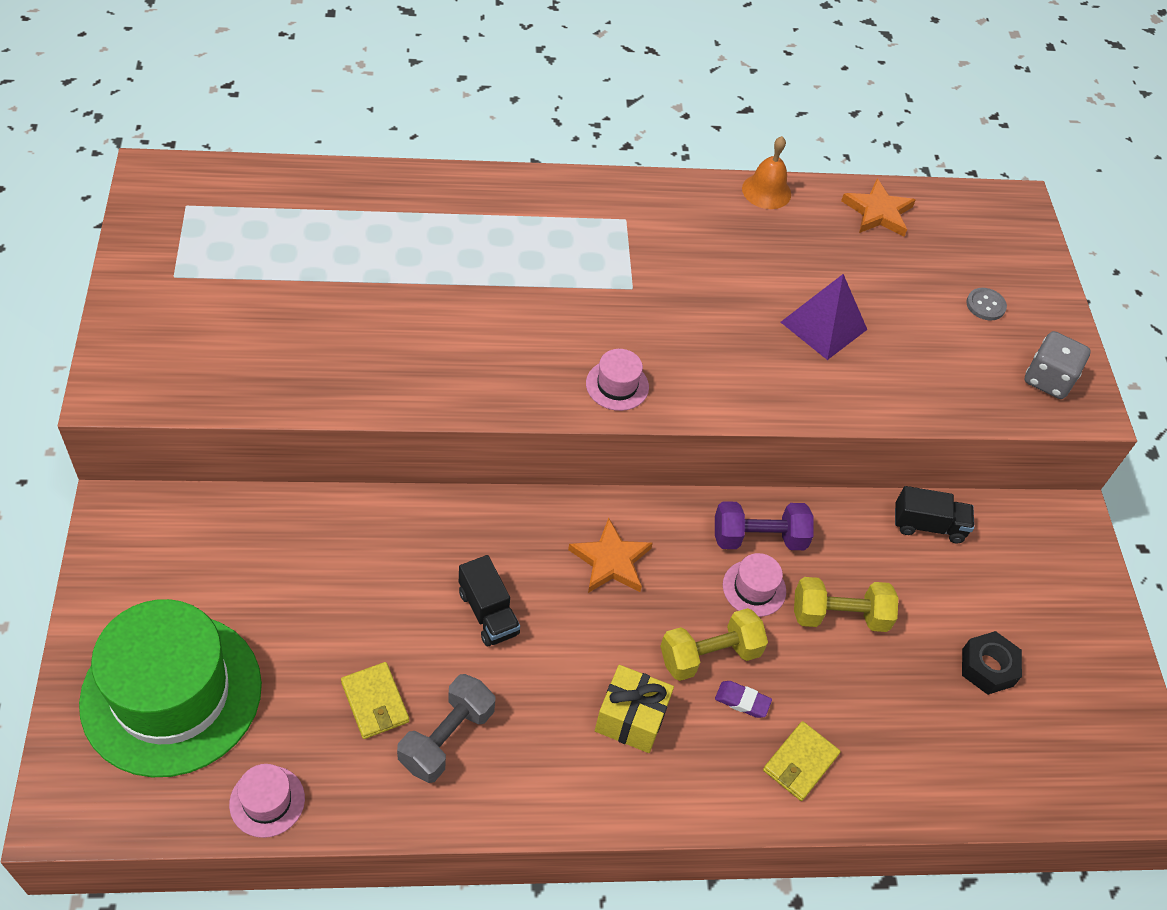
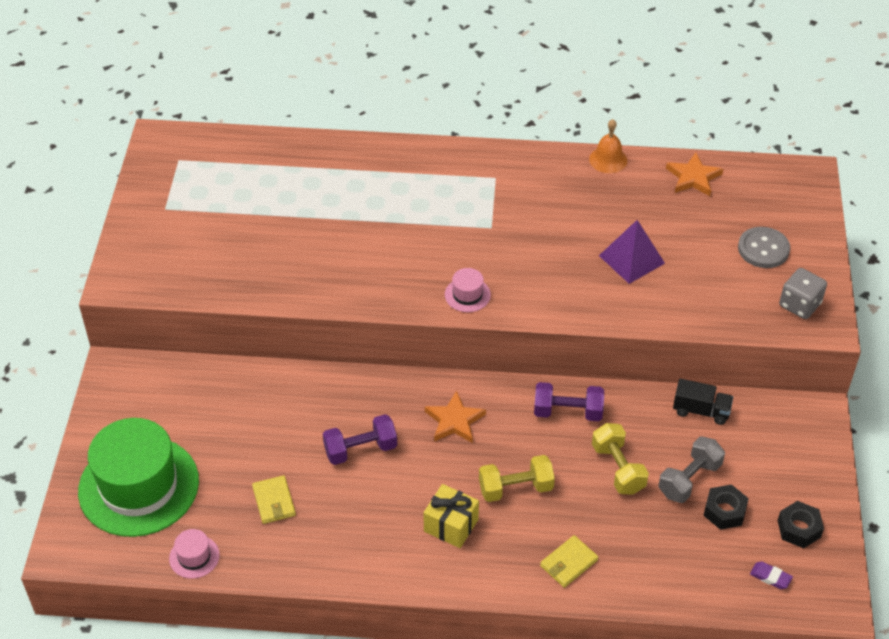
camera: 15 degrees right, 5 degrees down
(446, 738) = (319, 527): grey dumbbell -> grey dumbbell (689, 479)
(488, 613) = (360, 450): black truck -> purple dumbbell
(742, 701) = (534, 520): purple eraser -> purple eraser (770, 577)
(754, 588) = (557, 446): pink hat -> none
(839, 615) = (618, 468): yellow dumbbell -> yellow dumbbell turned 60 degrees clockwise
(985, 305) = (763, 249): grey button -> grey button, size x1.69
(1086, 685) = (799, 529): none -> black nut

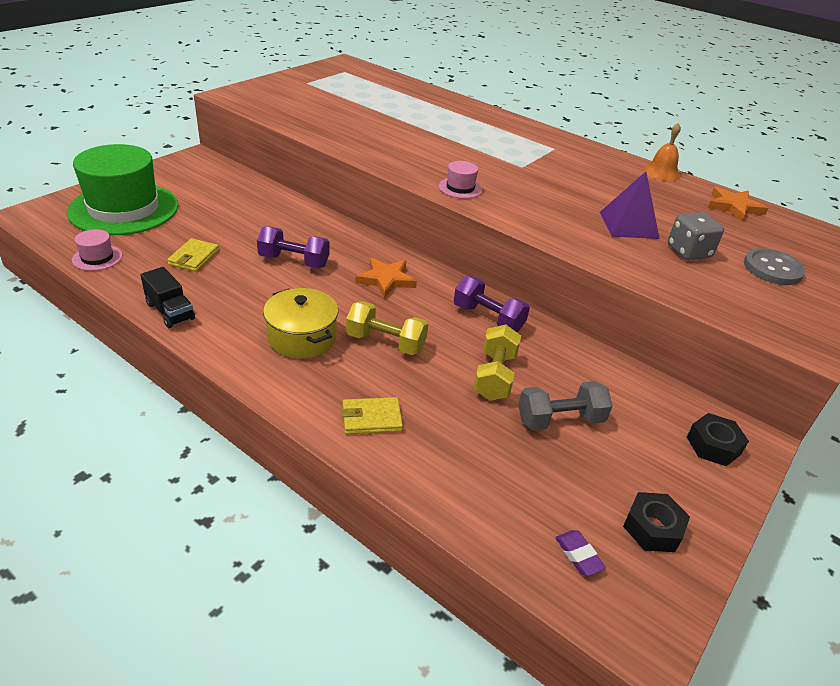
camera: 30 degrees right, 10 degrees down
(451, 525) = (302, 337): yellow gift -> yellow pot
(701, 411) = (619, 377): black truck -> black truck (170, 311)
(724, 511) = (575, 465): black nut -> black nut (713, 445)
(799, 305) = (786, 318): grey dice -> grey dice (688, 252)

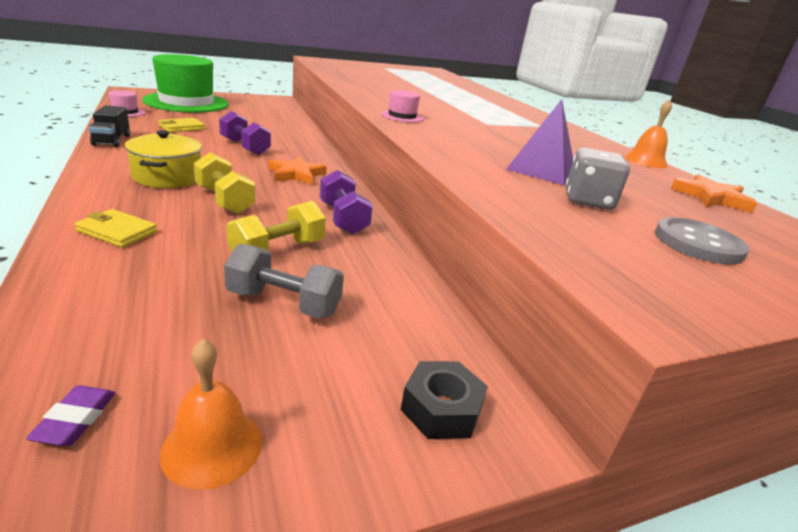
camera: 30 degrees right, 10 degrees down
(652, 528) = (212, 446): black nut -> orange bell

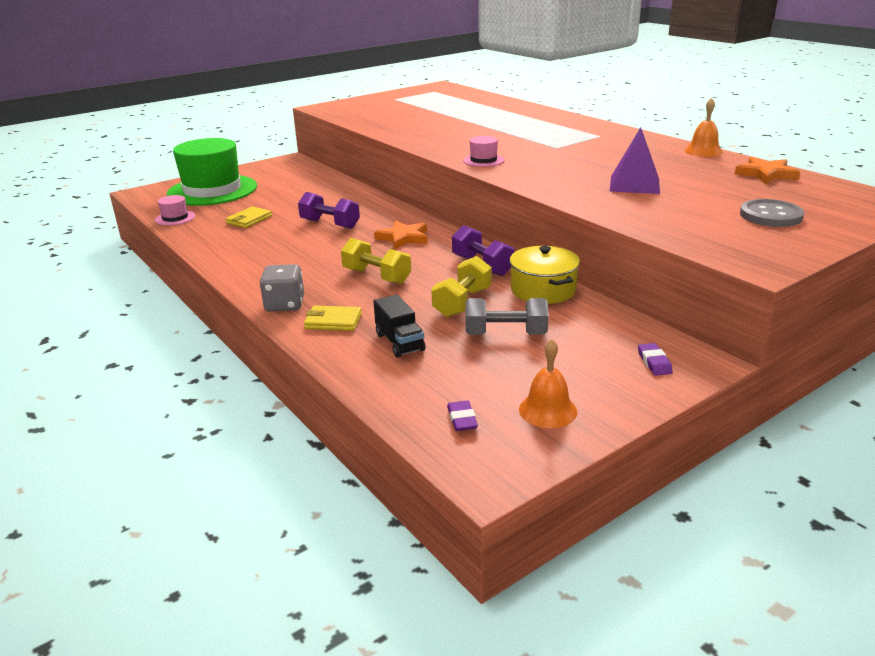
camera: 10 degrees left, 0 degrees up
(112, 140) = (211, 250): black truck -> black truck (399, 342)
(168, 177) = (306, 270): yellow pot -> yellow pot (543, 290)
(441, 409) = (654, 362): black nut -> purple eraser
(588, 201) = (684, 202): grey dice -> grey dice (285, 304)

